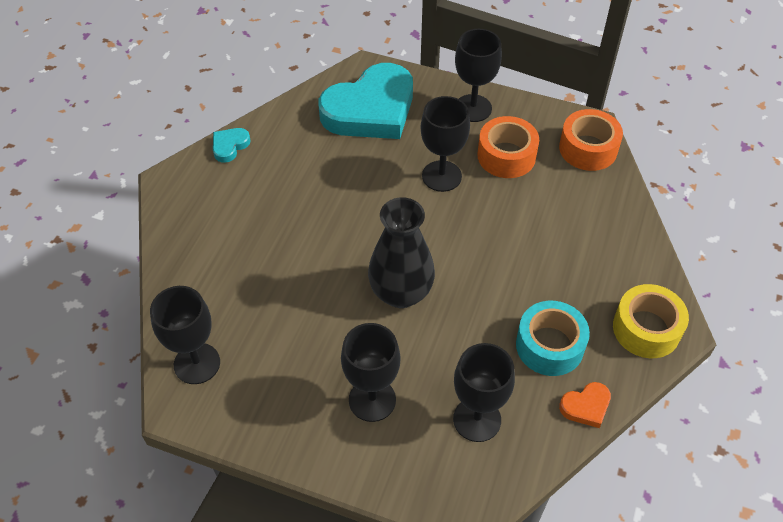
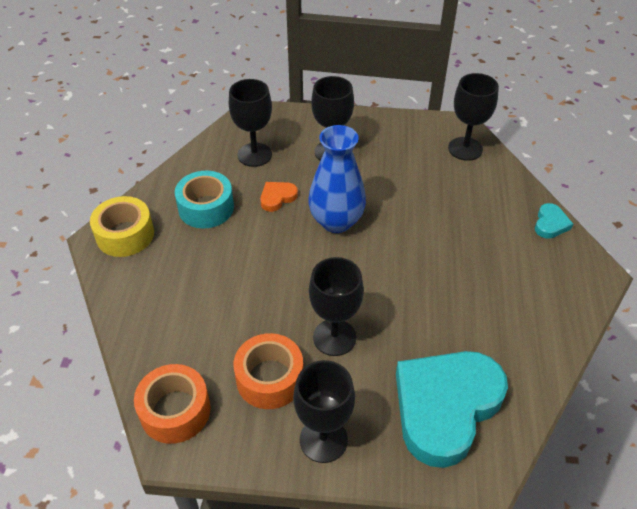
camera: 165 degrees right, 5 degrees down
(230, 146) = (569, 322): turquoise heart -> turquoise heart (550, 224)
(401, 293) = (336, 221): black vase -> blue vase
(586, 406) = (176, 176): orange heart -> orange heart (277, 198)

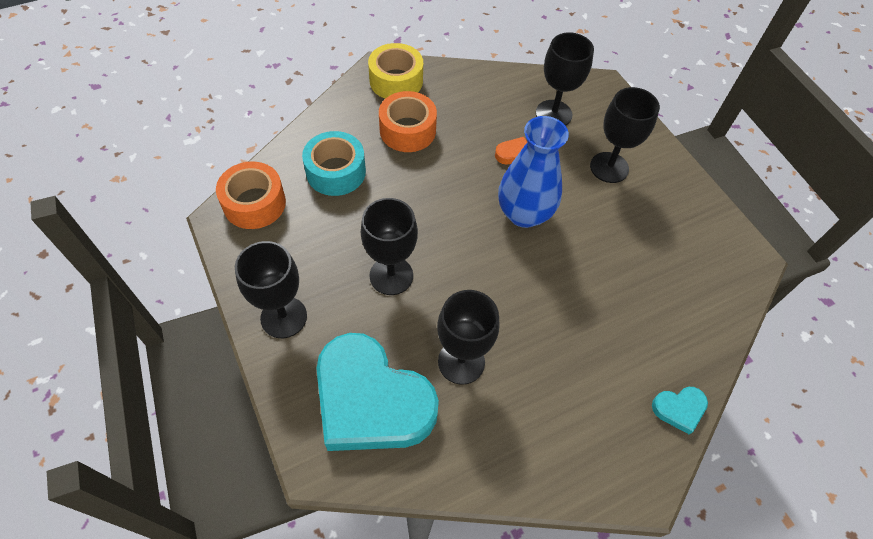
camera: 55 degrees right, 10 degrees up
(206, 208) = (464, 114): turquoise tape -> turquoise tape (336, 172)
(270, 378) = (320, 249): orange tape -> orange tape (407, 130)
(445, 407) = (371, 400): turquoise heart -> turquoise heart turned 150 degrees counterclockwise
(465, 149) = (720, 279): black goblet -> black goblet (461, 362)

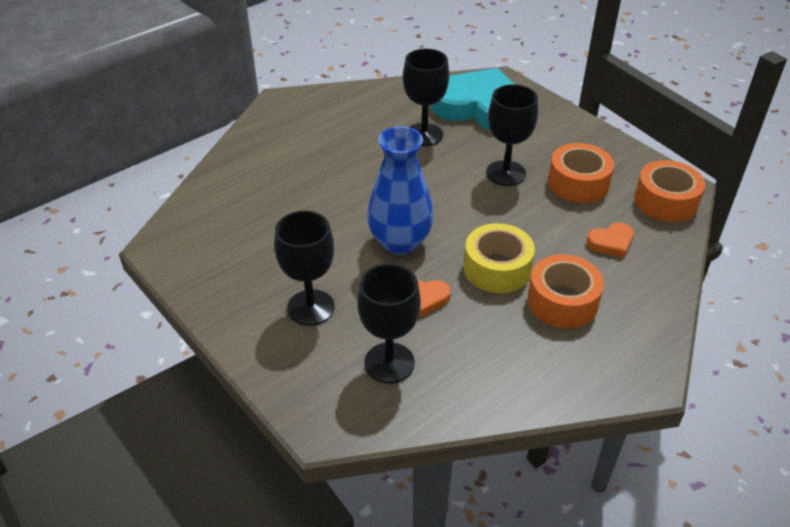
camera: 170 degrees right, 15 degrees down
(284, 317) = (574, 135): black goblet -> none
(323, 245) = (578, 183): none -> orange tape
(336, 172) = (611, 242): turquoise tape -> orange heart
(396, 81) = (615, 364): yellow tape -> yellow tape (497, 268)
(679, 409) = (250, 137): turquoise heart -> none

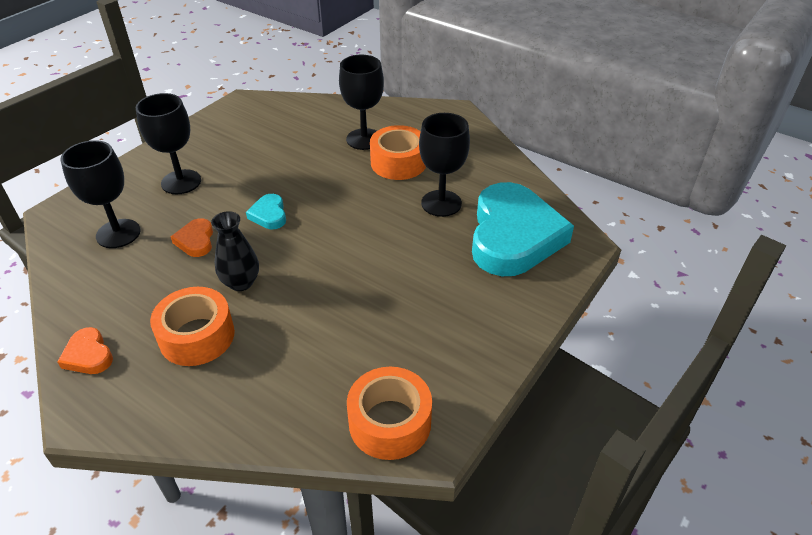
camera: 75 degrees right, 0 degrees up
(400, 242) = (269, 215): blue vase -> turquoise heart
(497, 268) = (241, 282): yellow tape -> black vase
(505, 173) = (397, 270): black goblet -> black goblet (364, 139)
(578, 183) = (399, 333): orange tape -> orange tape (398, 162)
(611, 242) = (297, 370): orange heart -> orange heart (88, 355)

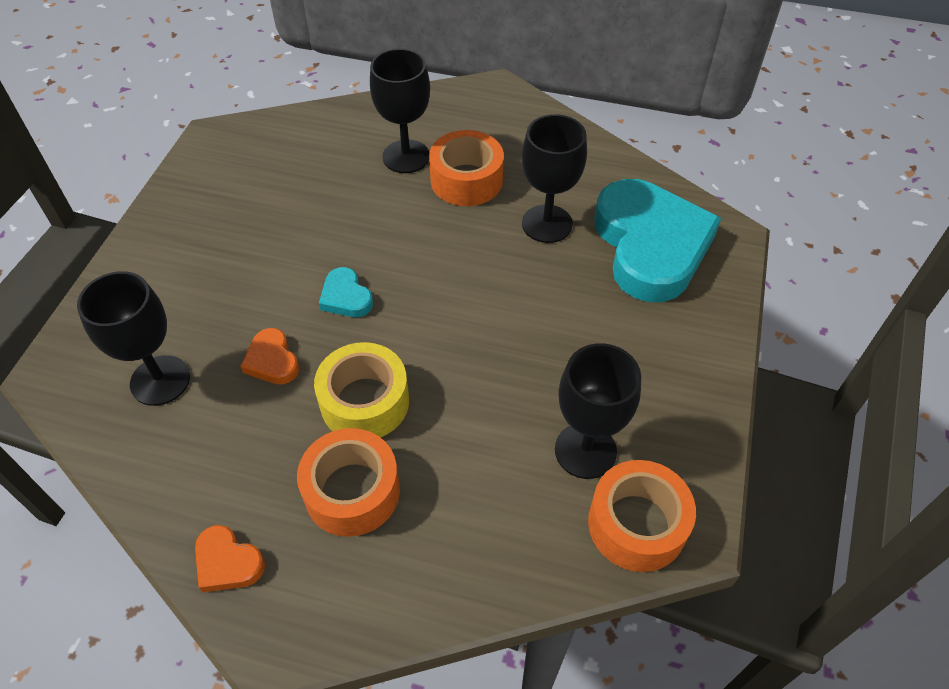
camera: 20 degrees left, 10 degrees up
(181, 182) = (201, 281): black goblet -> black goblet (585, 450)
(241, 282) = (365, 402): black vase -> yellow tape

